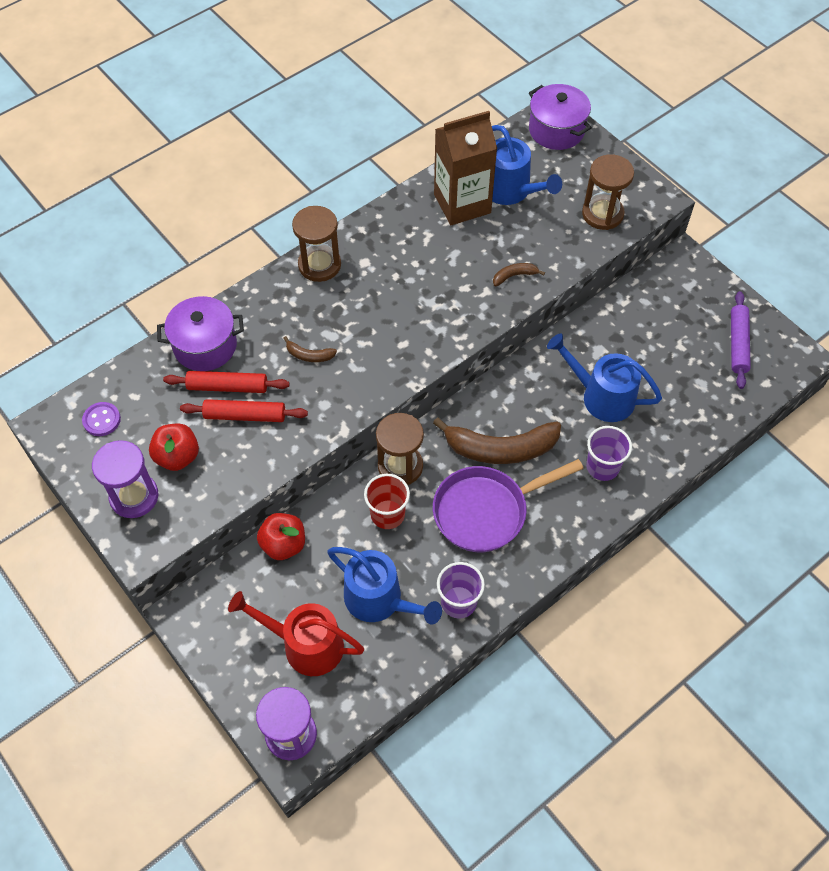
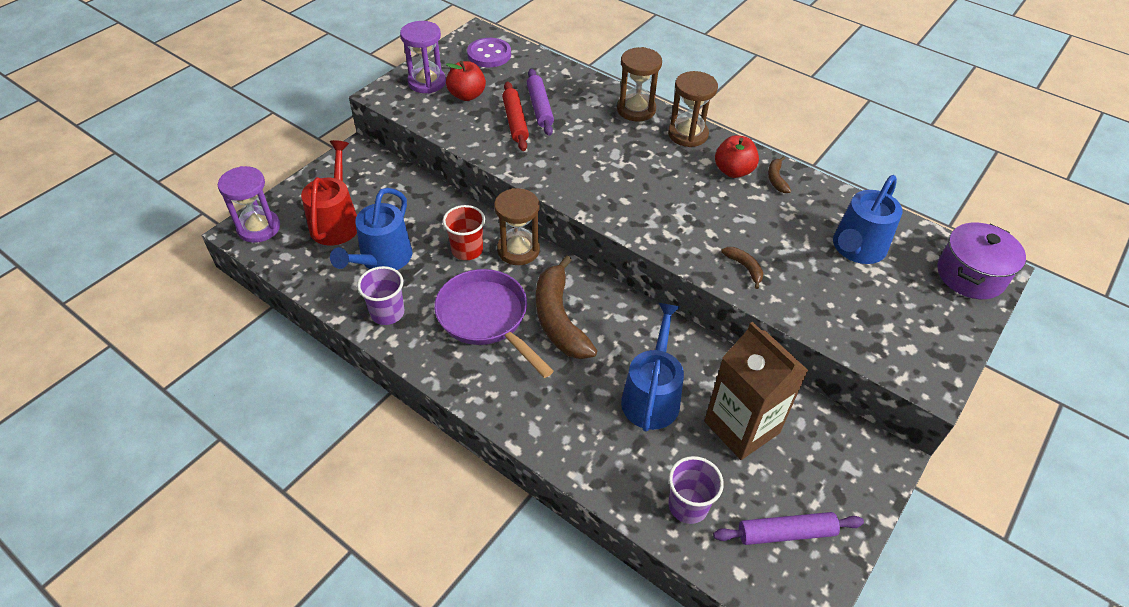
camera: 75 degrees right, 10 degrees down
(102, 420) = (489, 54): purple button -> purple button, size x1.52
(205, 346) = (575, 89): purple pot -> none
(227, 387) = (539, 107): red rolling pin -> purple rolling pin
(283, 544) = (425, 192): red apple -> red apple (733, 171)
(309, 355) = (588, 145): brown banana -> brown banana (776, 179)
(462, 204) = (815, 215): brown carton -> brown carton (741, 427)
(602, 214) = (874, 332): brown hourglass -> brown hourglass (636, 110)
(602, 467) = (563, 408): purple cup -> purple cup (688, 506)

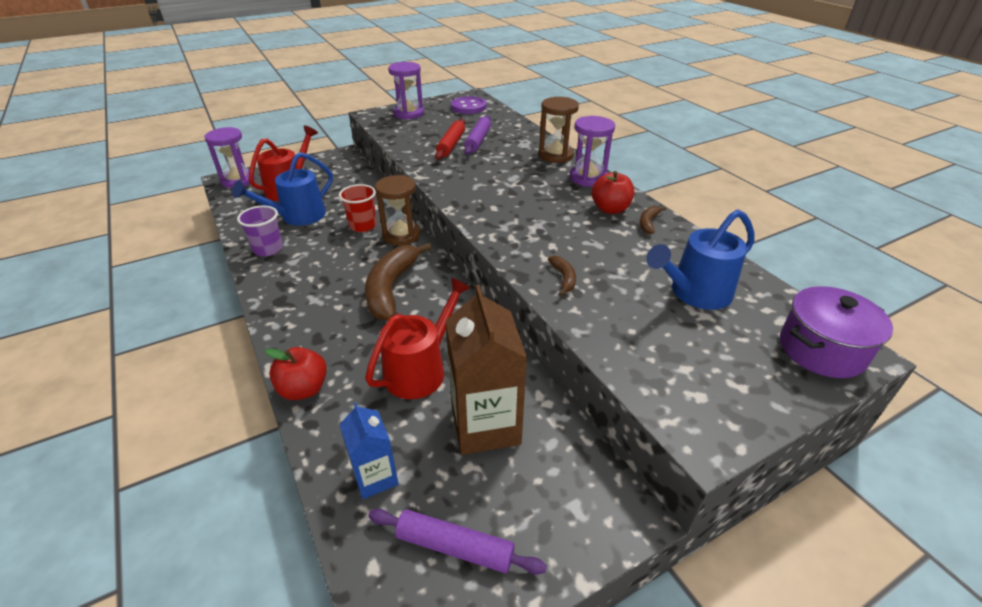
camera: 25 degrees right, 10 degrees down
(467, 95) = (430, 125): red apple -> red apple (304, 389)
(486, 318) = (335, 272): purple pan -> none
(651, 396) = (420, 370): blue watering can -> red watering can
(687, 134) = (588, 178): brown hourglass -> purple hourglass
(688, 506) = (375, 477): purple cup -> blue carton

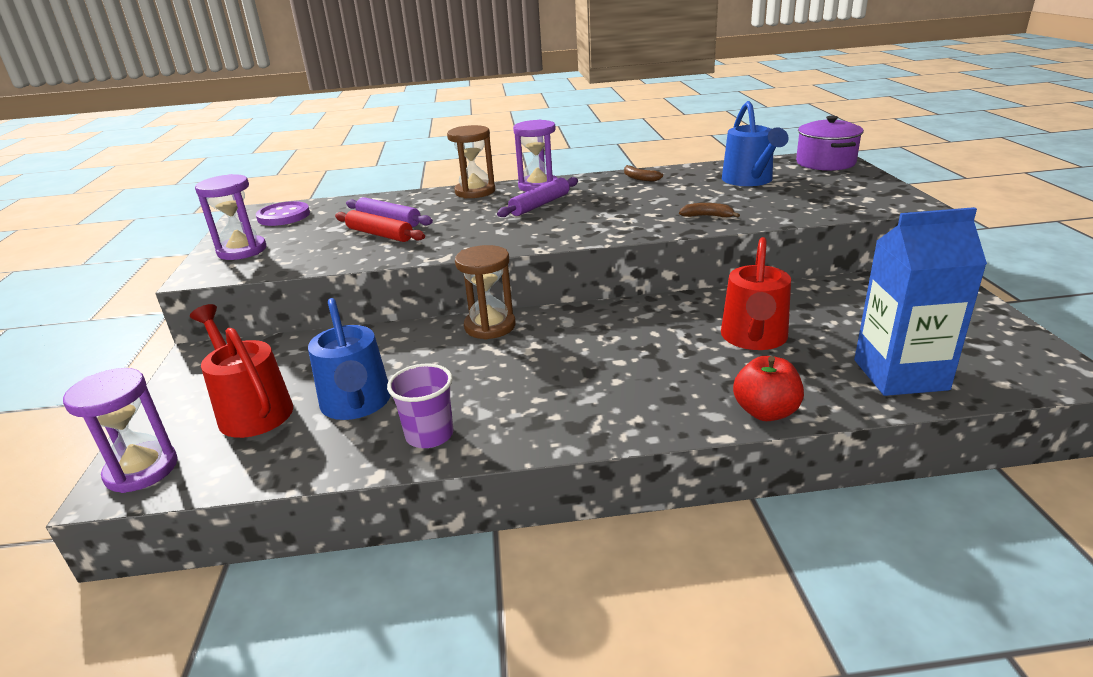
camera: 65 degrees left, 10 degrees down
(363, 226) = (440, 351): red cup -> none
(375, 477) = (900, 375): blue carton -> blue carton, size x1.77
(391, 288) = (602, 342): brown banana -> none
(420, 370) = (754, 338): red watering can -> red watering can turned 135 degrees counterclockwise
(455, 547) = (974, 344): purple rolling pin -> purple rolling pin (540, 205)
(485, 425) = (838, 315): brown carton -> none
(610, 209) = (605, 186): red apple -> none

